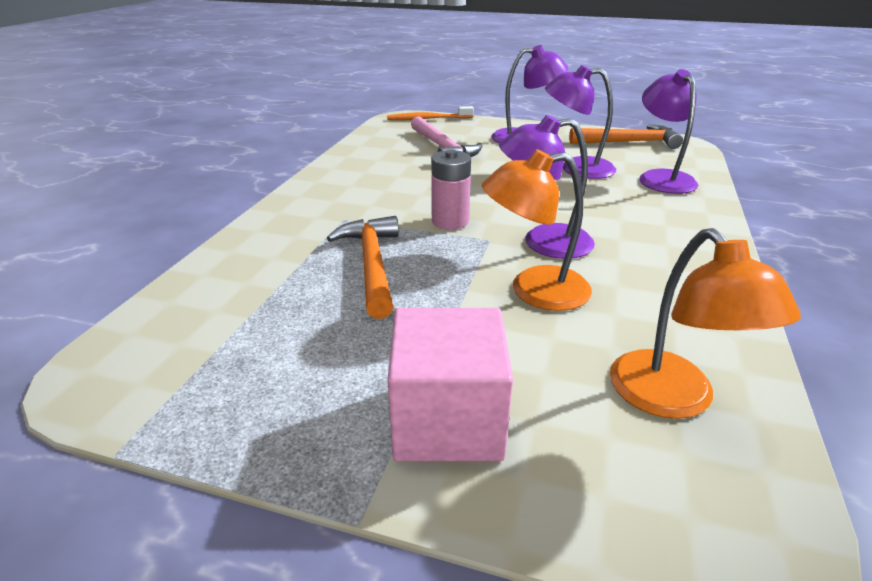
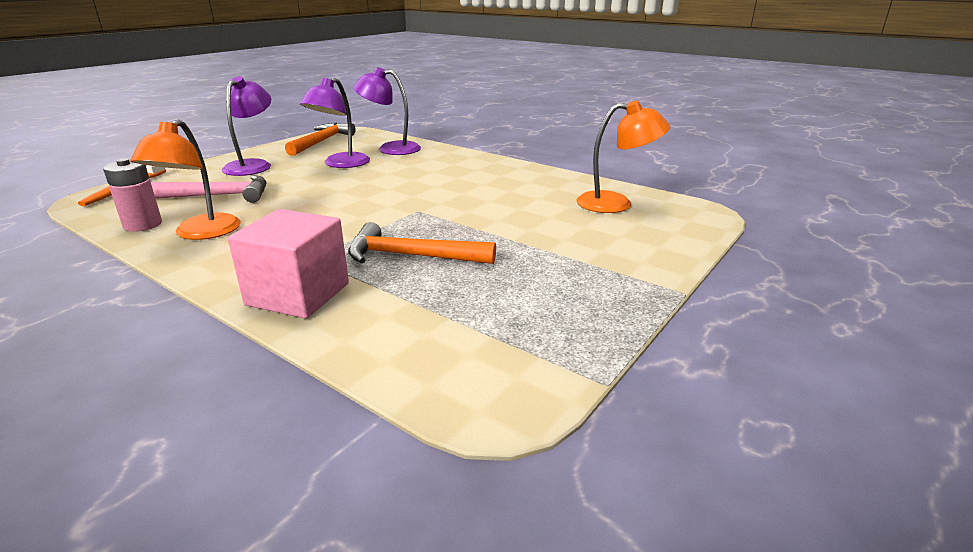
camera: 70 degrees left, 5 degrees down
(447, 421) = (612, 257): pink cube -> pink cube (298, 294)
(450, 221) = (372, 217): pink battery -> pink battery (143, 225)
(534, 291) = (498, 211): orange lamp -> orange lamp (201, 233)
(543, 242) = (440, 196): purple lamp -> none

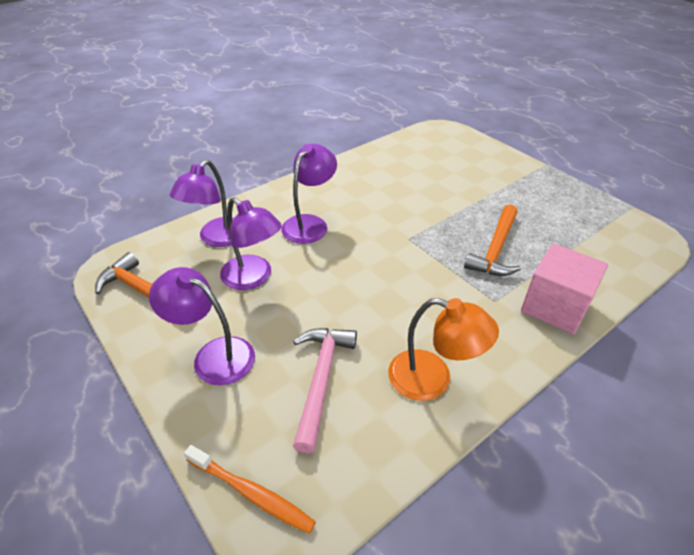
camera: 75 degrees left, 15 degrees up
(143, 225) = (397, 437): pink battery -> none
(425, 172) = (310, 223): none -> purple lamp
(616, 203) = (419, 152): orange lamp -> none

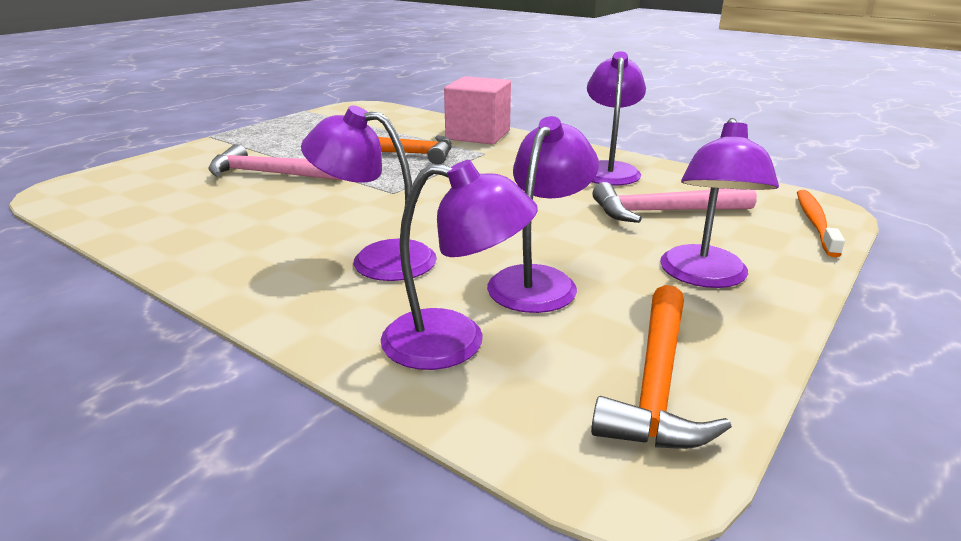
camera: 105 degrees left, 15 degrees down
(432, 379) = (609, 170): orange lamp -> purple lamp
(457, 190) = (270, 174): none -> pink hammer

